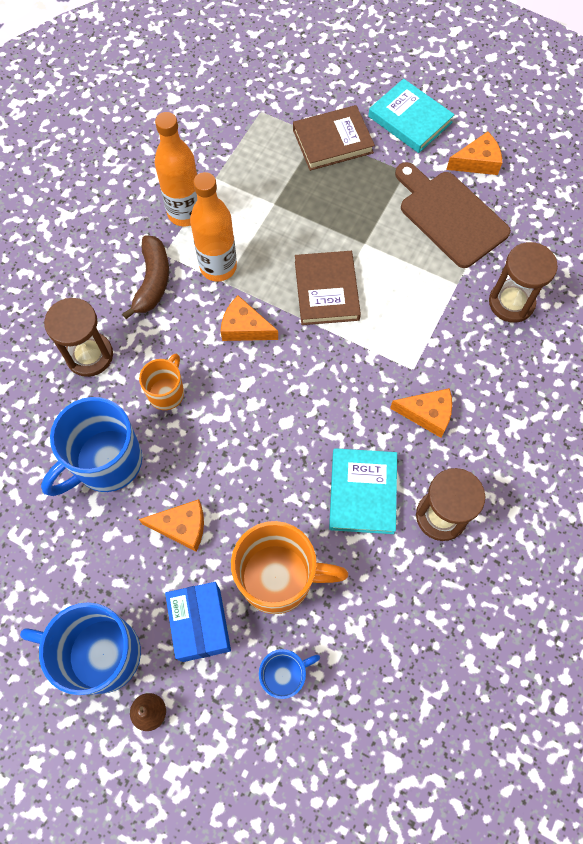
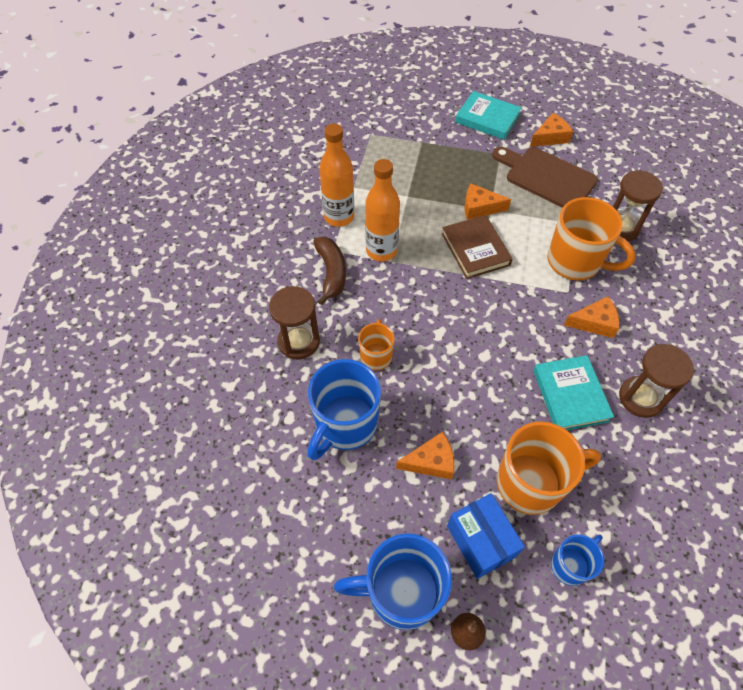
camera: 15 degrees left, 10 degrees down
(244, 327) = (421, 291): orange cheese -> orange cheese (479, 208)
(332, 141) = (435, 144): brown book -> none
(437, 334) = (575, 262): none -> orange mug

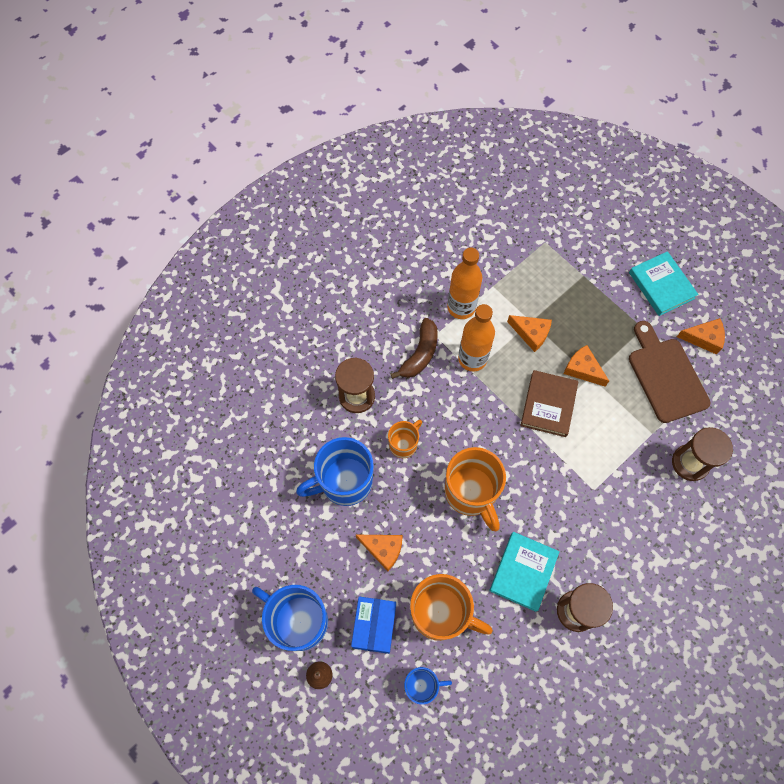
camera: 35 degrees right, 10 degrees up
(575, 262) = (622, 468): orange mug -> orange mug (471, 493)
(594, 322) = (593, 529): orange cheese -> orange cheese (531, 334)

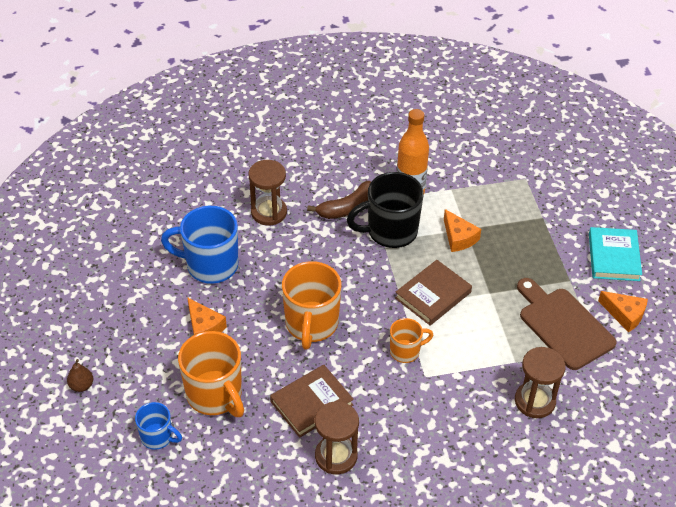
camera: 30 degrees right, 20 degrees down
(299, 621) = (96, 340): blue mug -> none
(374, 626) = (153, 376): blue box -> none
(404, 444) = (281, 263): orange mug -> orange mug (406, 351)
(472, 359) = (390, 231): orange bottle -> black mug
(523, 571) = (311, 403): turquoise book -> brown book
(582, 369) = (486, 284): orange cheese -> none
(666, 376) = (563, 325): brown cutting board -> brown cutting board turned 45 degrees counterclockwise

